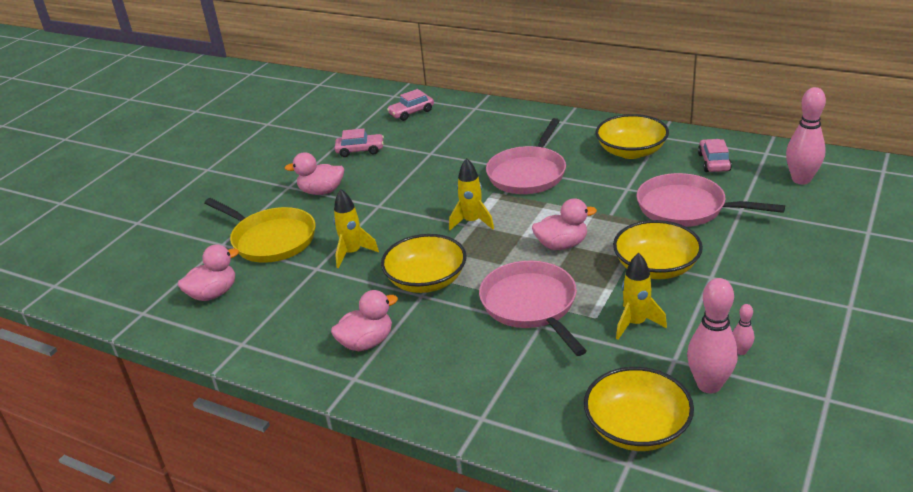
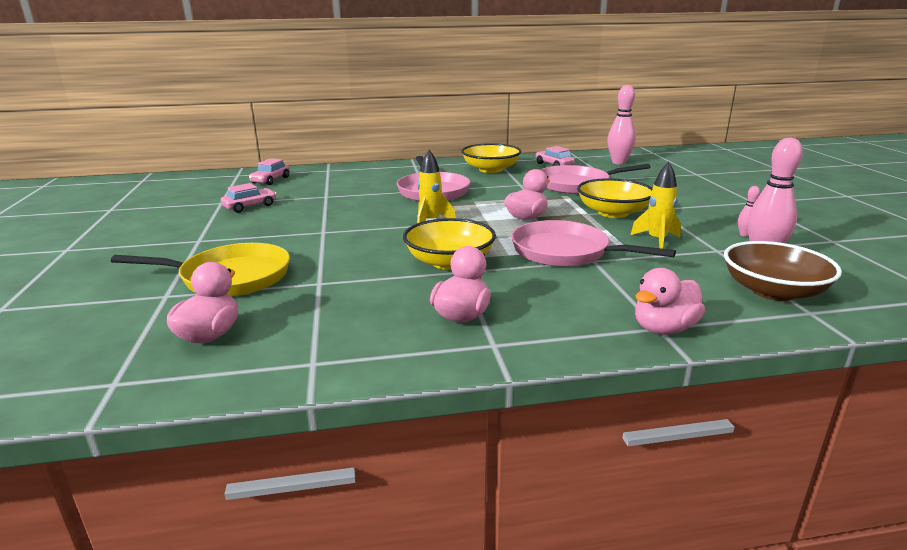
camera: 40 degrees left, 10 degrees down
(321, 191) = (244, 236): pink duck -> pink duck (664, 329)
(352, 253) = (344, 264): yellow rocket -> none
(637, 428) = (773, 291): yellow bowl -> brown bowl

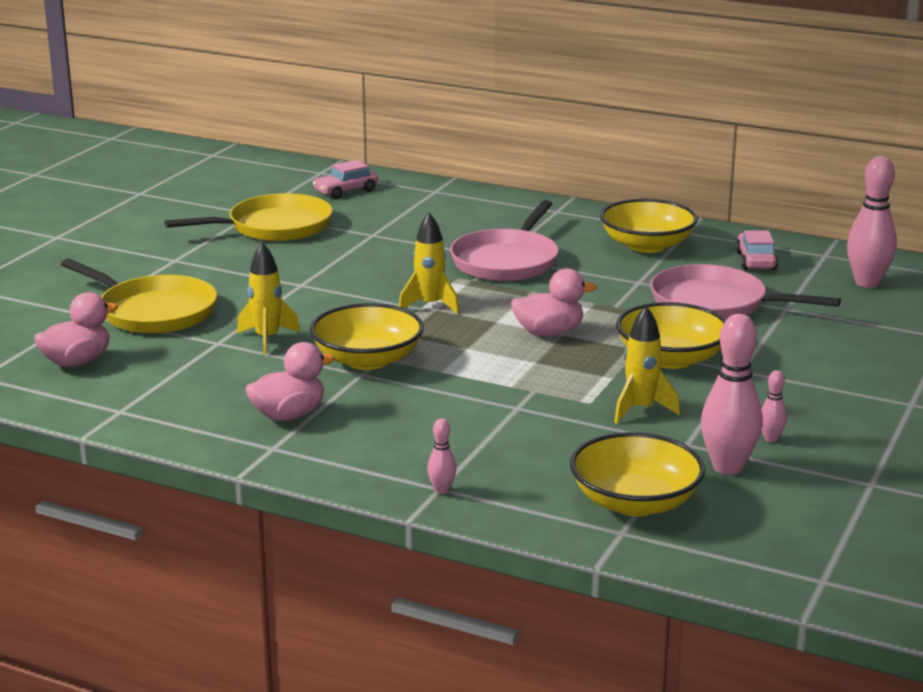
camera: 35 degrees right, 0 degrees up
(250, 206) = (274, 227): pink car -> yellow pan
(355, 270) = (267, 339): none -> yellow rocket
(565, 252) = (506, 388): pink pan -> none
(664, 329) = (442, 490): pink duck -> pink bowling pin
(773, 291) = (635, 502): brown bowl -> yellow bowl

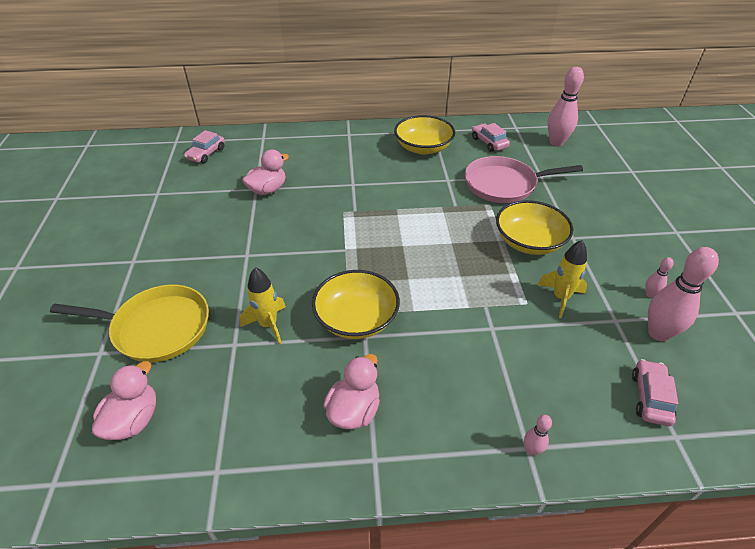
camera: 30 degrees left, 20 degrees up
(274, 227) = (183, 202): yellow pan -> none
(429, 306) = (349, 245): yellow rocket -> none
(507, 261) = (359, 186): pink pan -> none
(549, 333) = (442, 244): pink duck -> pink duck (267, 190)
(635, 502) = (650, 397): yellow bowl -> pink car

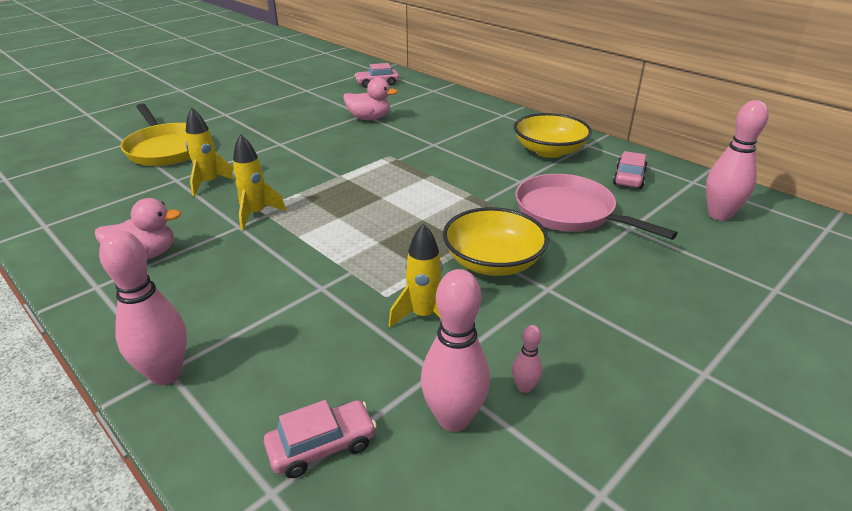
camera: 50 degrees right, 10 degrees down
(133, 420) = (74, 178): pink duck -> none
(356, 319) = (256, 214): yellow bowl -> yellow rocket
(531, 450) = (166, 374): pink bowling pin -> pink bowling pin, size x2.13

